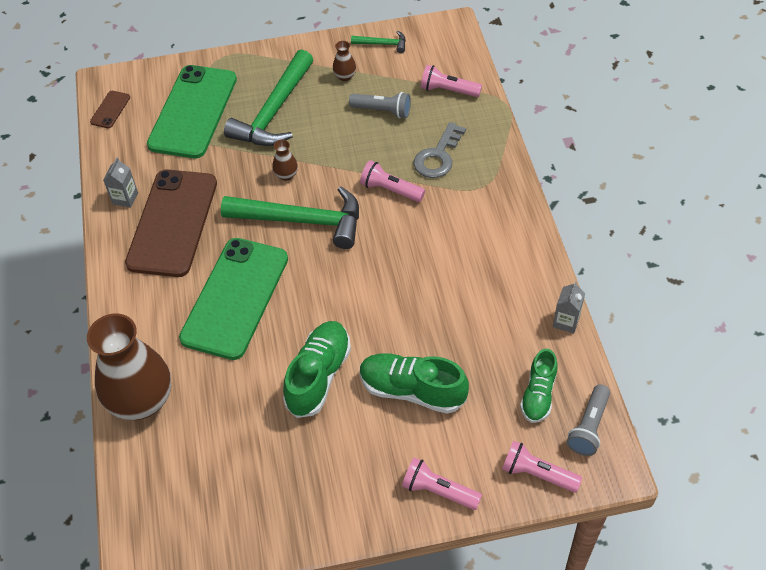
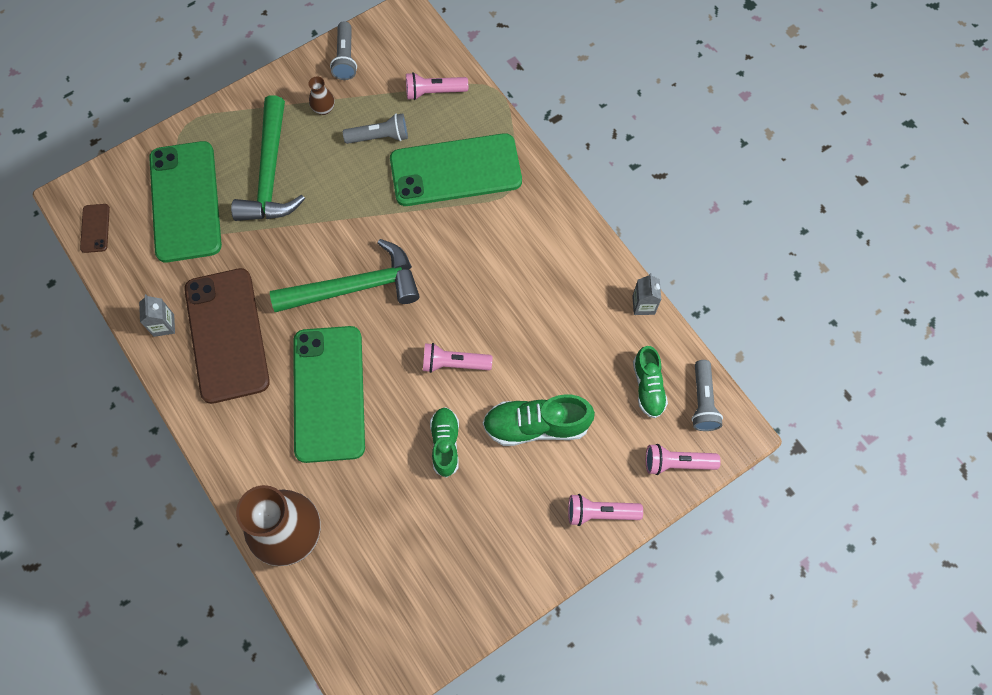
camera: 25 degrees left, 15 degrees up
(286, 175) = (316, 242): brown vase -> none
(318, 376) = (445, 444): green shoe -> green shoe, size x0.65
(382, 44) = (345, 58): green hammer -> grey flashlight
(390, 190) = (425, 223): pink flashlight -> pink flashlight (453, 363)
(438, 156) = (455, 170): grey key -> green phone

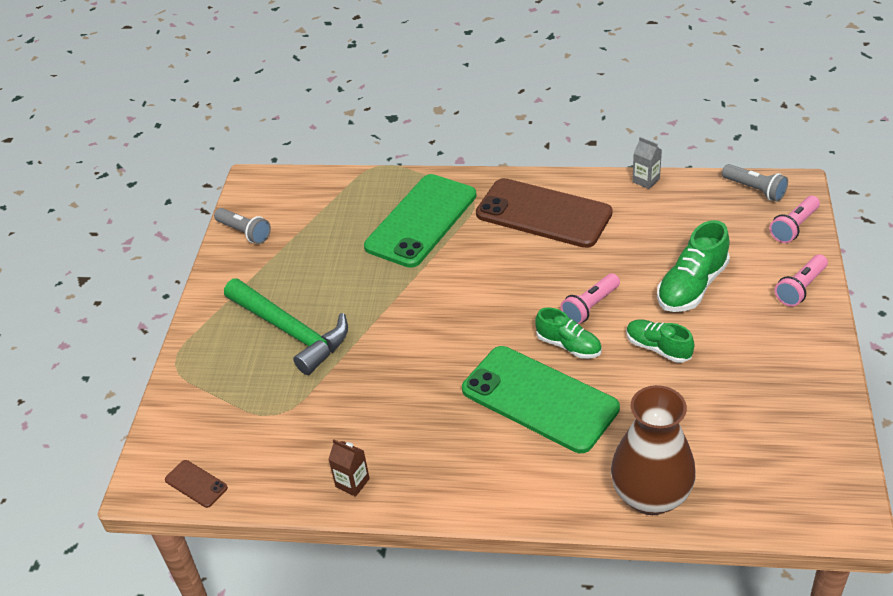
camera: 45 degrees left, 25 degrees down
(164, 325) = (352, 483): grey carton -> brown carton
(185, 201) = (248, 402): green phone -> none
(227, 335) = (411, 441): brown phone -> brown phone (543, 214)
(323, 109) = (273, 268): brown vase -> none
(355, 287) = (458, 331): green hammer -> none
(380, 137) = (340, 248): grey flashlight -> none
(434, 92) = (339, 199): pink flashlight -> none
(648, 387) = (716, 211): green shoe -> green shoe (568, 345)

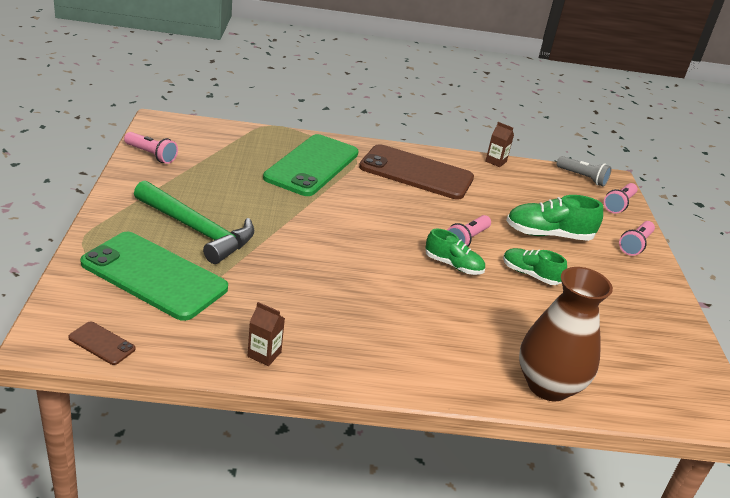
camera: 15 degrees left, 10 degrees down
(244, 232) = (151, 155): grey flashlight -> pink flashlight
(539, 399) = (434, 302): green phone -> green phone (154, 276)
(646, 180) = (496, 161): grey carton -> brown carton
(692, 286) = (548, 235): green shoe -> green shoe turned 60 degrees clockwise

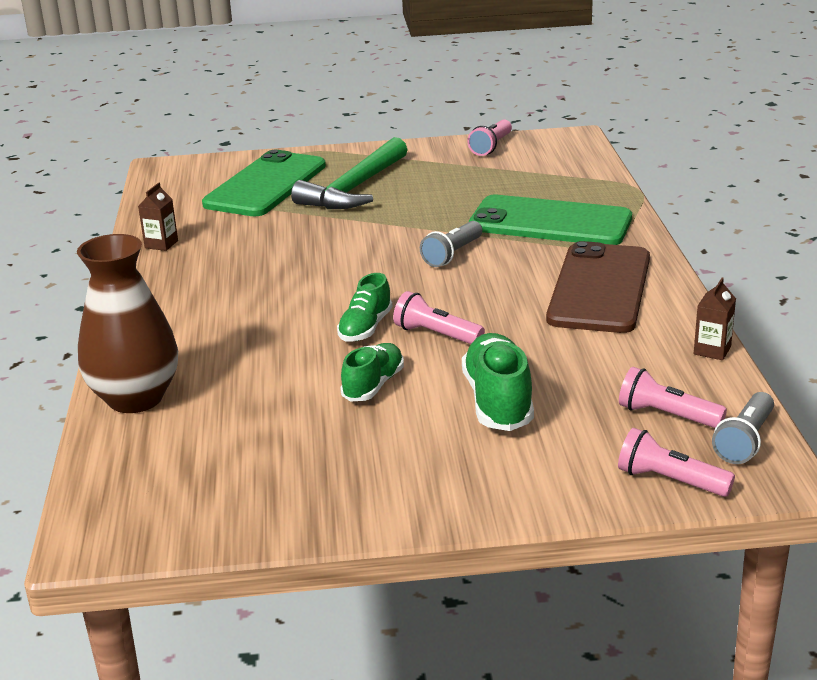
camera: 90 degrees right, 5 degrees down
(102, 343) = (162, 184): brown phone -> none
(348, 211) = (452, 254): none -> grey flashlight
(635, 245) = (526, 491): pink flashlight -> pink flashlight (666, 415)

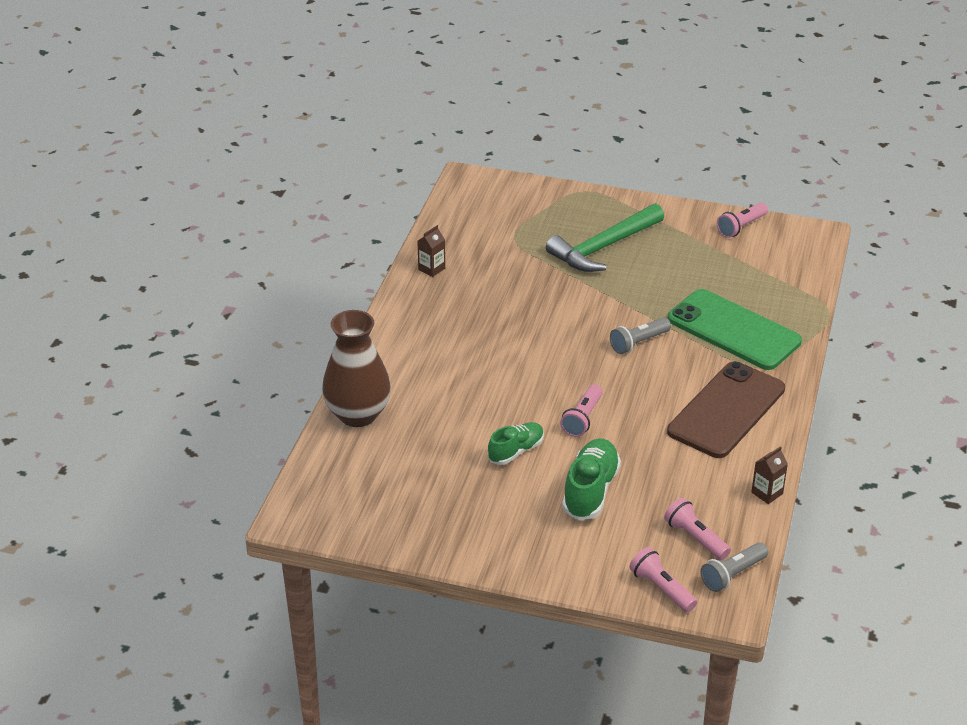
camera: 20 degrees right, 10 degrees up
(266, 185) = (537, 223): green phone -> none
(365, 328) = (537, 398): green shoe -> none
(436, 334) = (582, 419): pink flashlight -> pink flashlight turned 120 degrees counterclockwise

